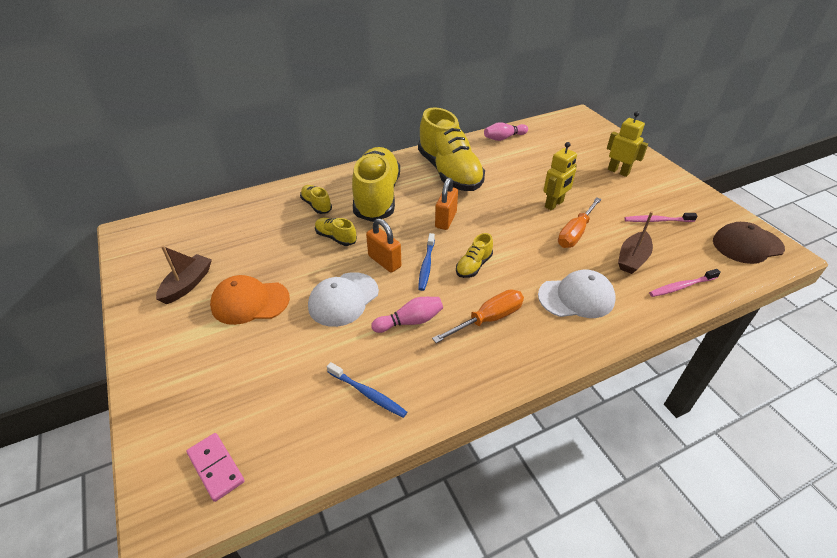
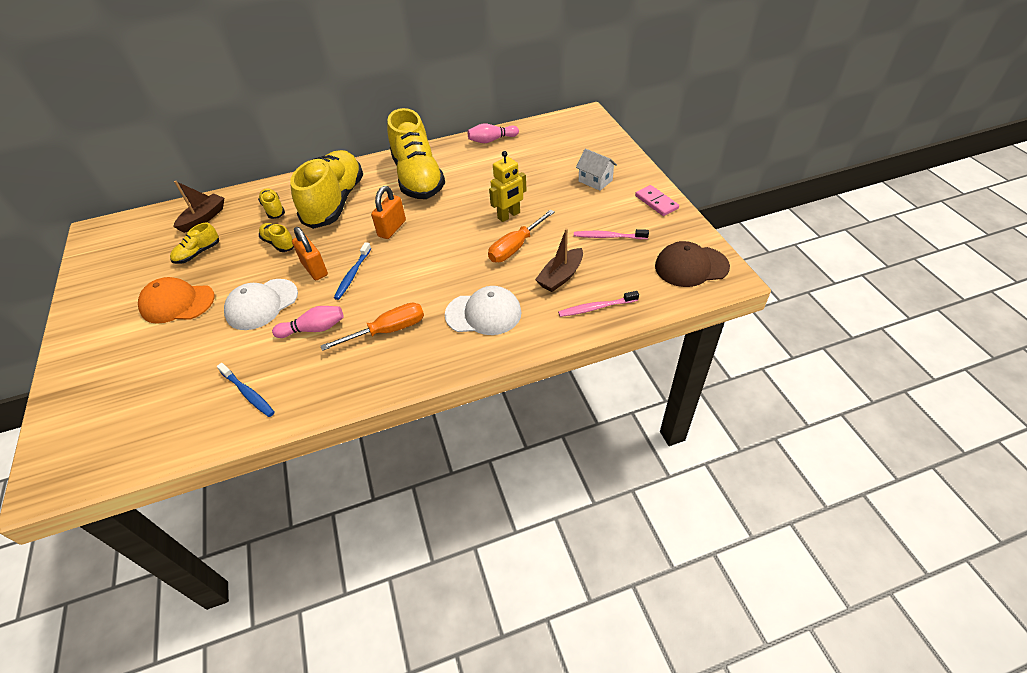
camera: 10 degrees right, 5 degrees up
(187, 284) = (129, 284): brown boat -> brown boat (204, 218)
(216, 467) = (97, 447): pink domino -> pink domino (656, 202)
(473, 266) = (398, 277): yellow shoe -> yellow shoe (198, 253)
(618, 171) = (595, 181): yellow robot -> white house

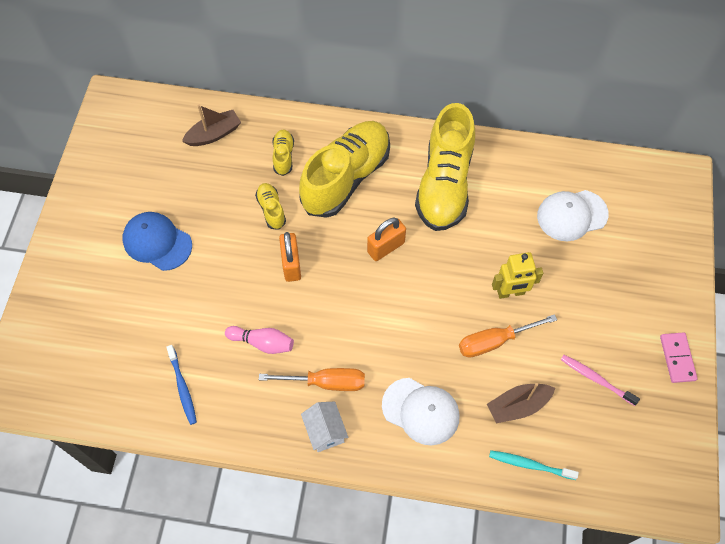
camera: 25 degrees right, 15 degrees up
(177, 303) = (157, 242): orange cap -> blue cap
(198, 253) = (194, 183): yellow shoe -> none
(262, 304) = (228, 285): white cap -> white cap (572, 215)
(352, 275) = (323, 292): blue toothbrush -> none
(492, 140) = (552, 163): pink bowling pin -> none
(595, 181) = (630, 290): white house -> white house (325, 431)
(596, 308) = (530, 464): pink toothbrush -> turquoise toothbrush
(691, 266) = (656, 467): brown cap -> none

